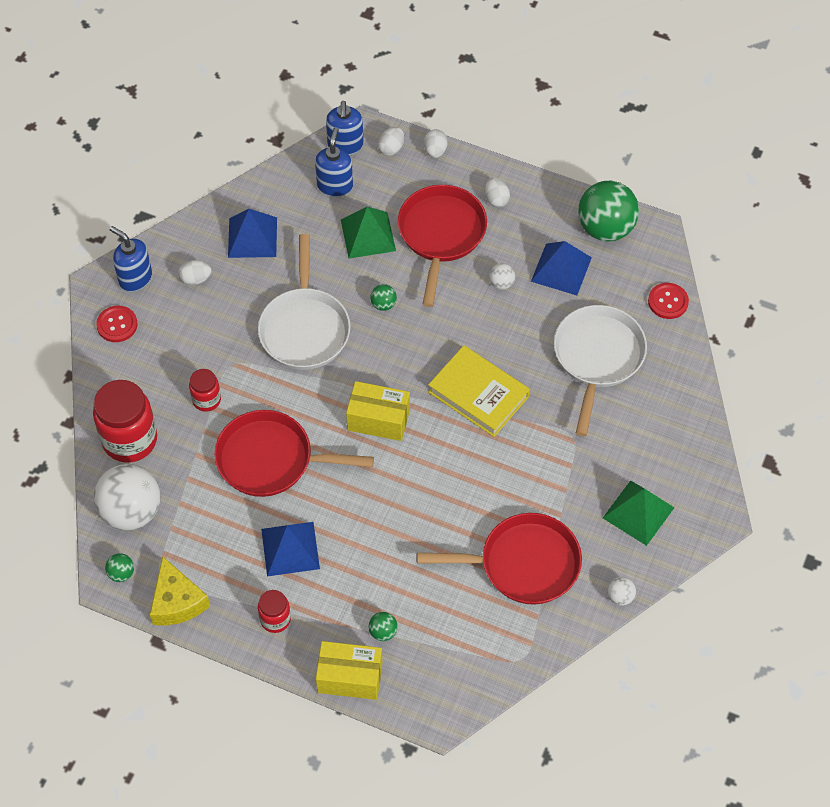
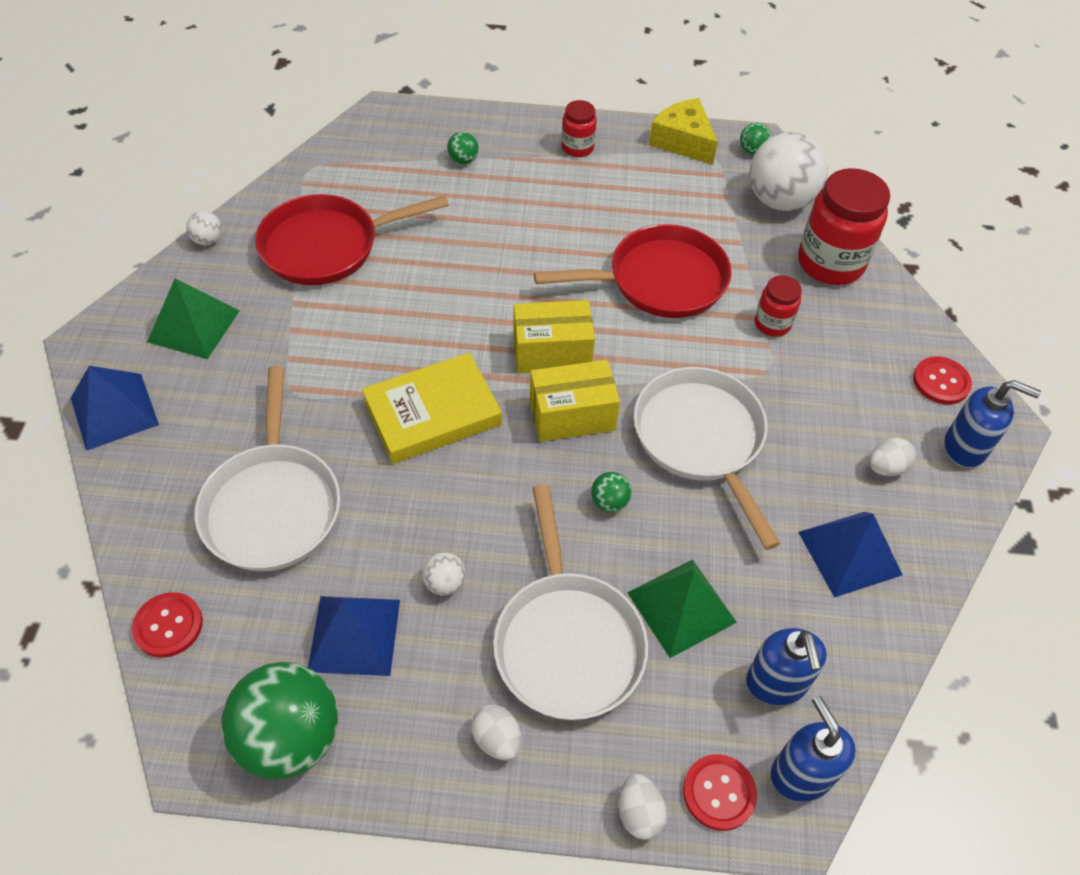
camera: 160 degrees right, 5 degrees down
(290, 548) = (593, 205): blue pyramid -> blue pyramid (114, 411)
(350, 677) = (482, 122): yellow box -> yellow box (572, 415)
(391, 148) = (719, 793): white egg -> red button
(441, 235) = (567, 641): red pan -> white pan
(478, 394) = (432, 413): yellow book -> yellow book turned 45 degrees counterclockwise

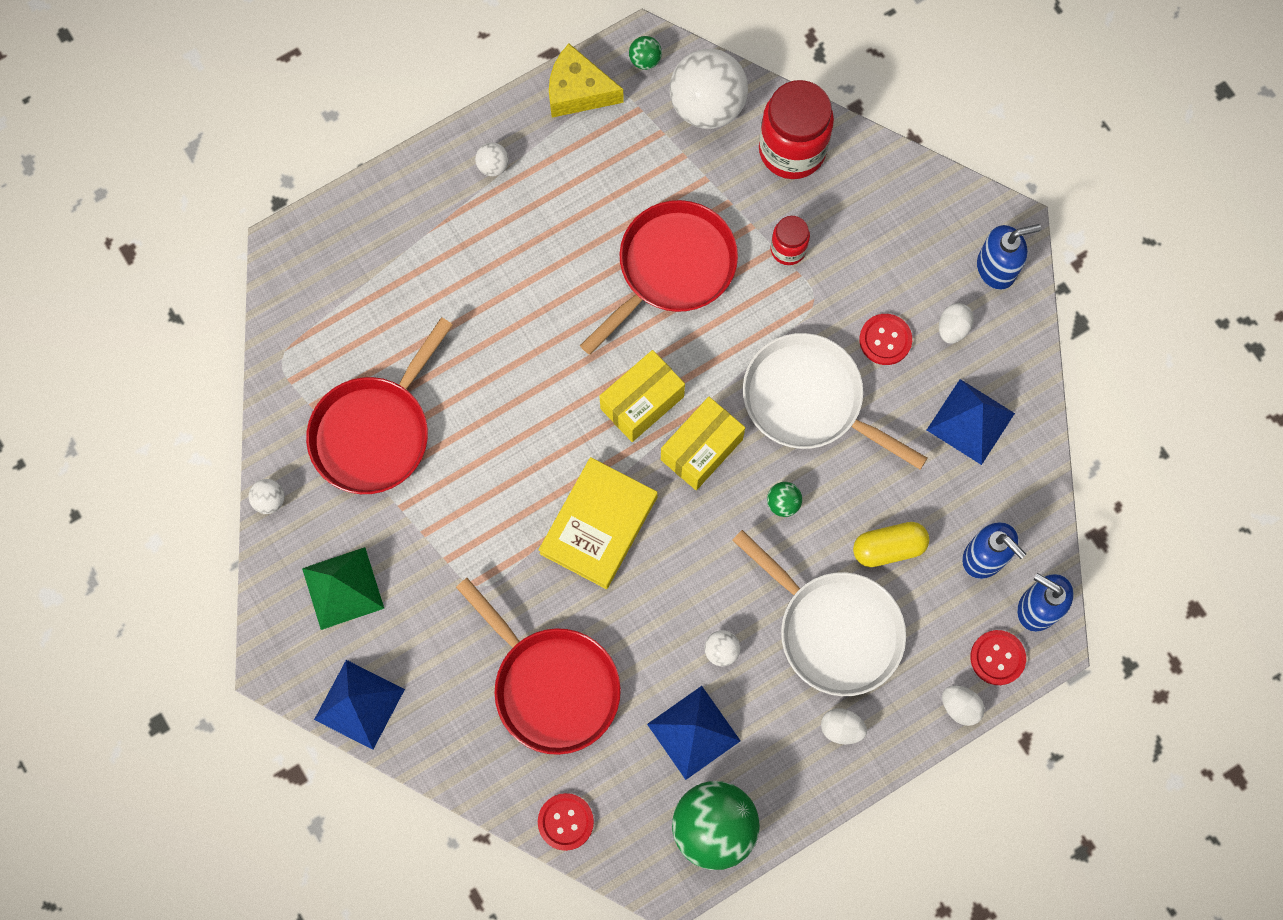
camera: 35 degrees left, 20 degrees up
(273, 505) = (551, 685): white pan -> red pan
(463, 160) = (406, 253): green ball -> none
(577, 148) = (493, 166): red jar -> white ball
(681, 607) = (888, 548): green pyramid -> yellow capsule
(941, 382) = (945, 216): red button -> red button (885, 340)

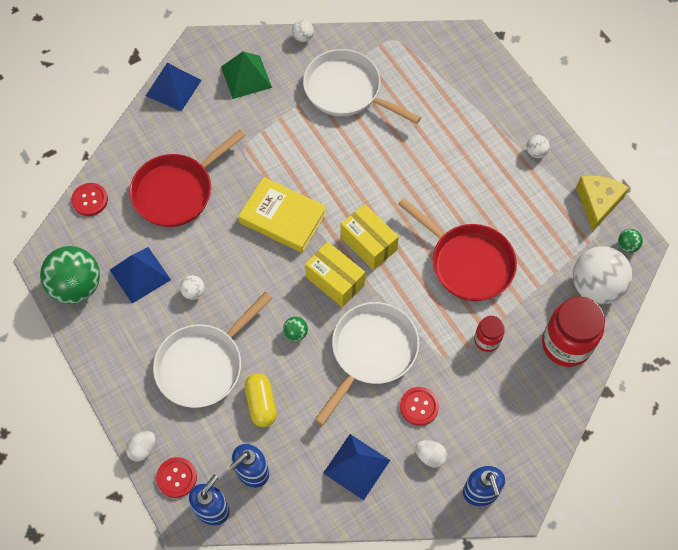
camera: 90 degrees right, 10 degrees down
(375, 432) = (347, 91): red pan -> white pan
(841, 728) = (134, 368): white egg -> none

